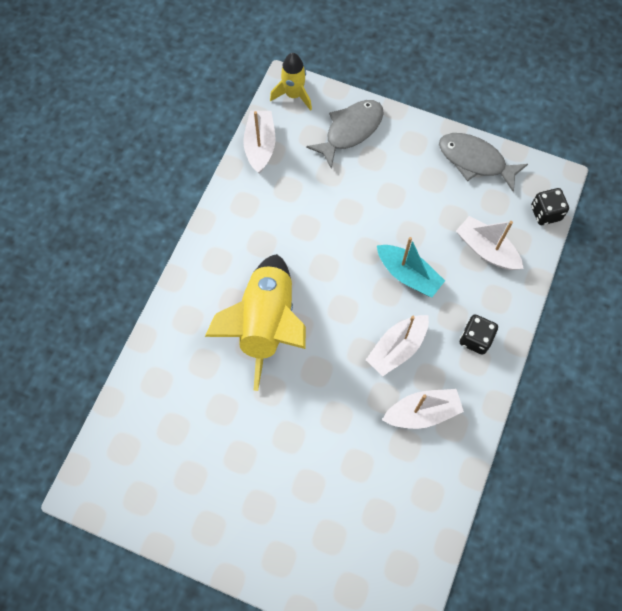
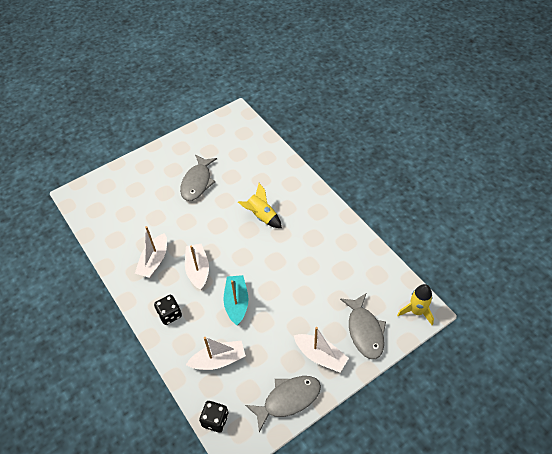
camera: 125 degrees right, 15 degrees down
(260, 146) = (385, 270): white boat -> white boat (320, 356)
(261, 450) = (197, 182): none -> grey fish
(266, 324) = (261, 216): yellow rocket -> yellow rocket, size x0.54
(408, 275) = (236, 303): turquoise boat -> turquoise boat turned 105 degrees clockwise

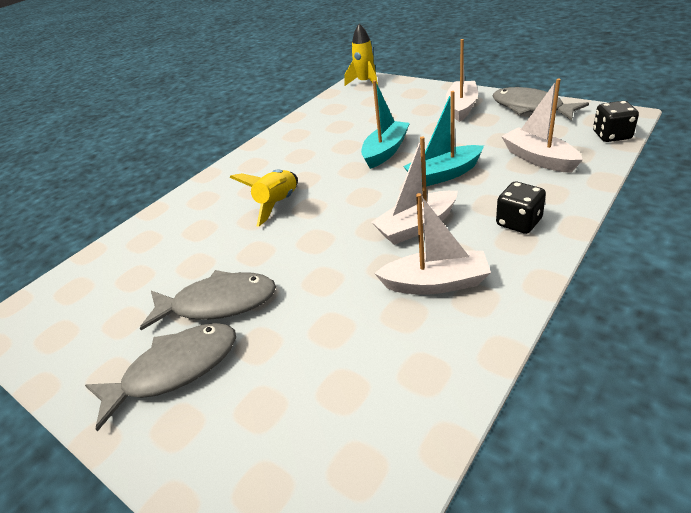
camera: 105 degrees left, 15 degrees down
(285, 284) = (385, 151): none -> turquoise boat
(365, 331) = (409, 96): grey fish -> grey fish (175, 370)

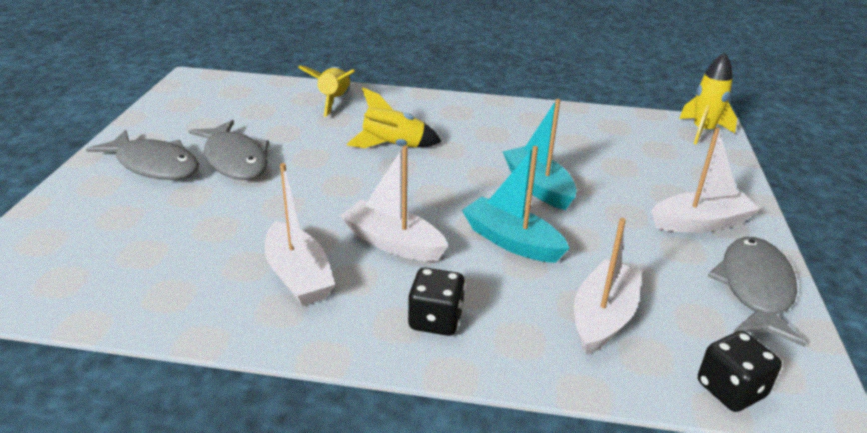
camera: 55 degrees right, 5 degrees down
(168, 225) = (334, 101): none -> yellow rocket
(385, 151) = (538, 187): turquoise boat -> turquoise boat turned 120 degrees counterclockwise

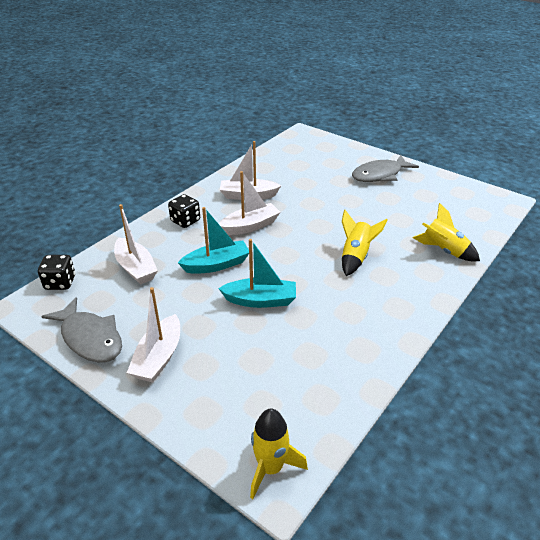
camera: 120 degrees right, 5 degrees up
(235, 160) = (371, 198): grey fish -> none

